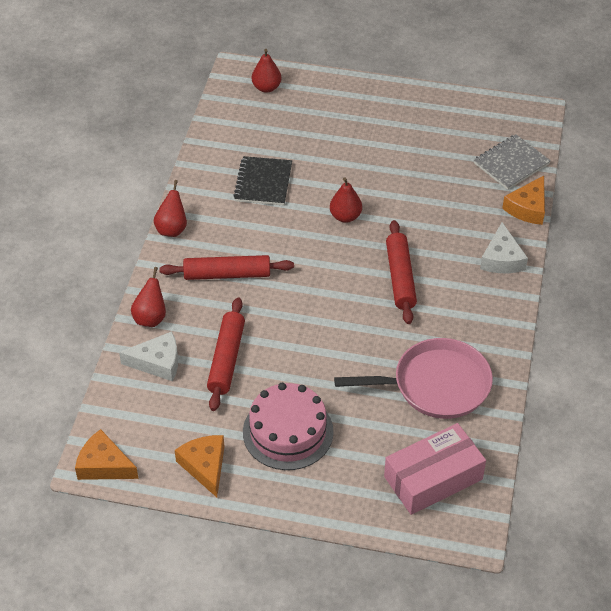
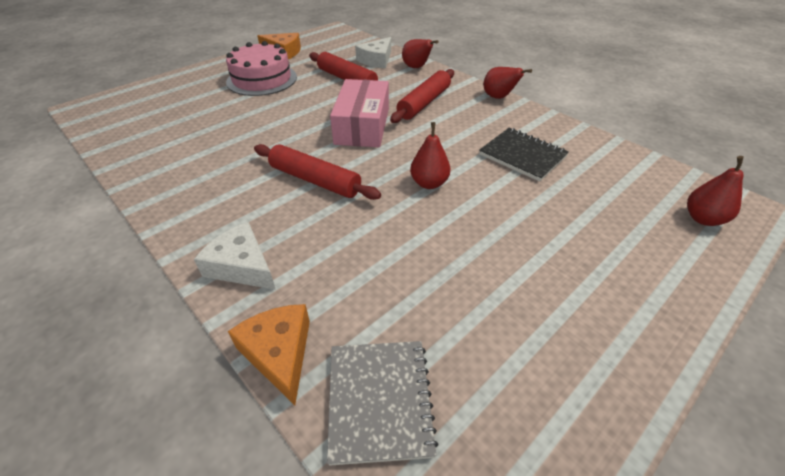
camera: 125 degrees right, 5 degrees down
(104, 465) = (329, 32): orange cheese -> none
(433, 478) = (139, 111): pink box -> pink box (362, 126)
(436, 385) = (192, 146): pink pan -> none

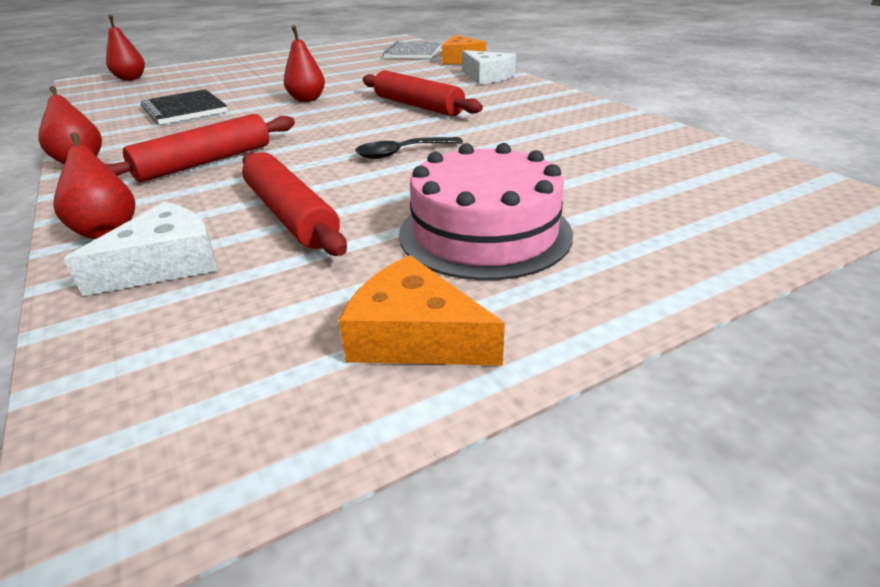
camera: 165 degrees left, 10 degrees down
(310, 120) = (402, 153): none -> black spoon
(362, 126) = (330, 142): pink box -> none

